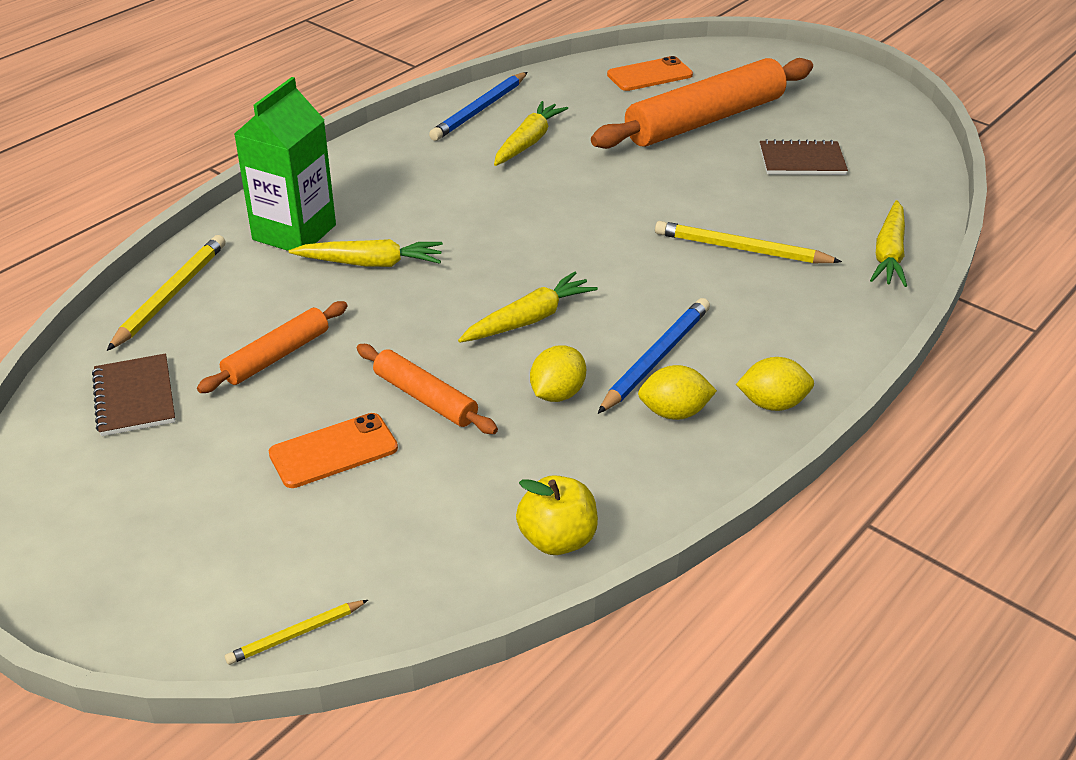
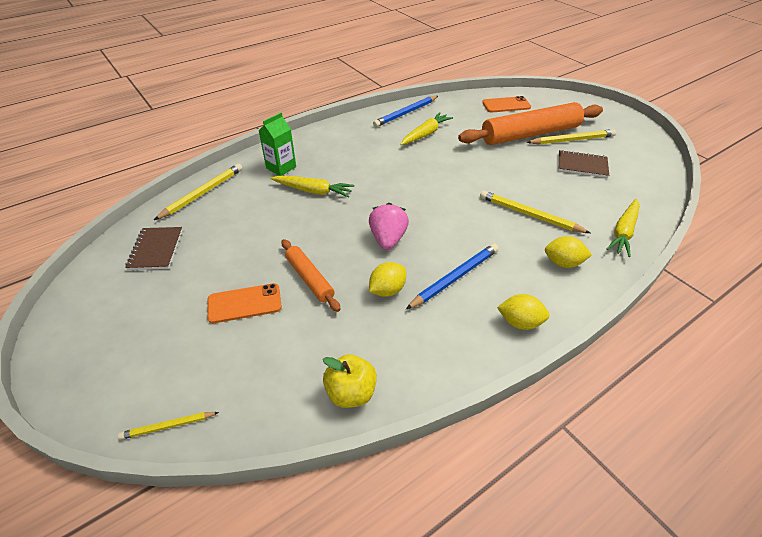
camera: 15 degrees right, 5 degrees up
(276, 356) = (240, 238): orange rolling pin -> none
(294, 232) = (281, 167): green carton -> green carton, size x0.65
(529, 319) = (388, 239): yellow carrot -> pink strawberry
(674, 412) = (454, 316): yellow lemon -> yellow lemon (563, 263)
(775, 121) = (572, 140): none -> yellow pencil

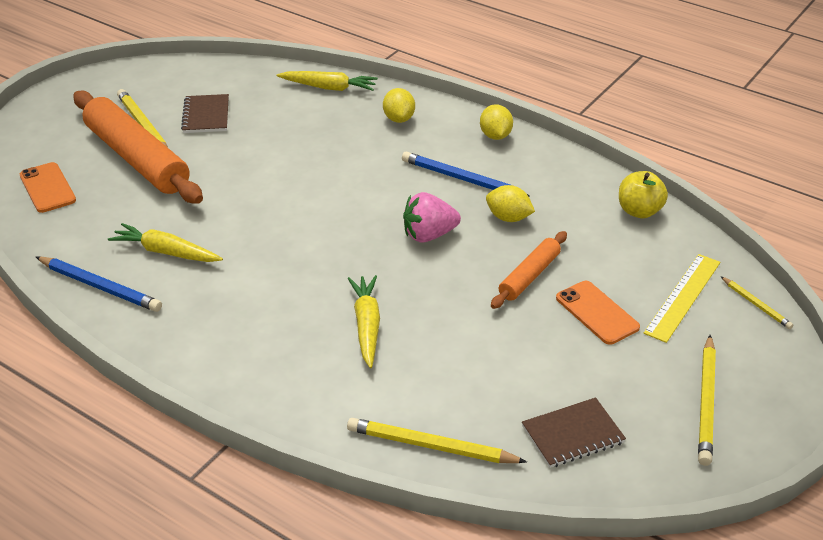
camera: 110 degrees left, 5 degrees down
(219, 370) = (683, 297): none -> yellow ruler
(281, 167) = (323, 381): green carton -> none
(529, 215) = (328, 144): yellow pencil -> yellow pencil (706, 403)

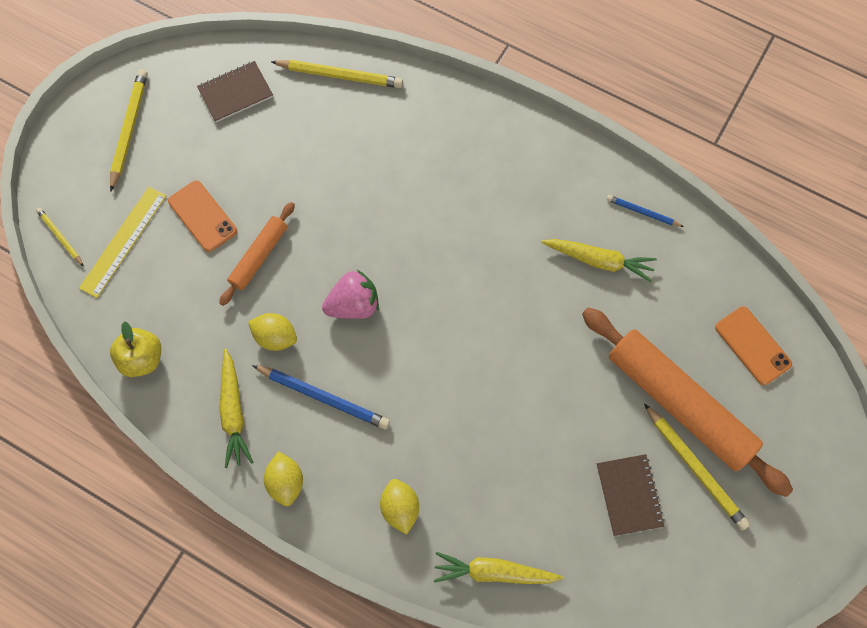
camera: 175 degrees right, 30 degrees up
(100, 287) = (642, 212): blue pencil -> blue pencil, size x0.57
(367, 325) = (400, 186): yellow carrot -> yellow carrot (233, 412)

